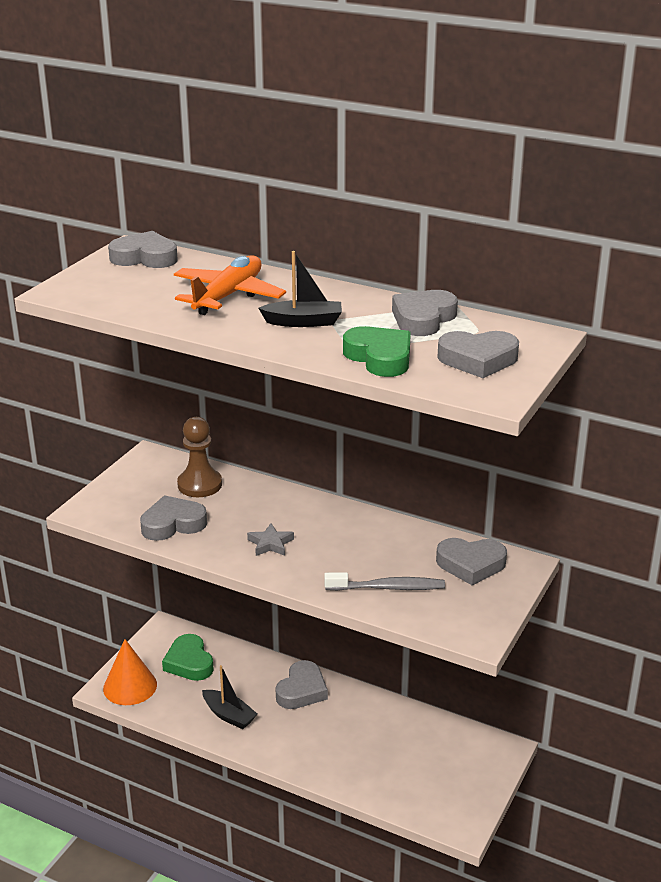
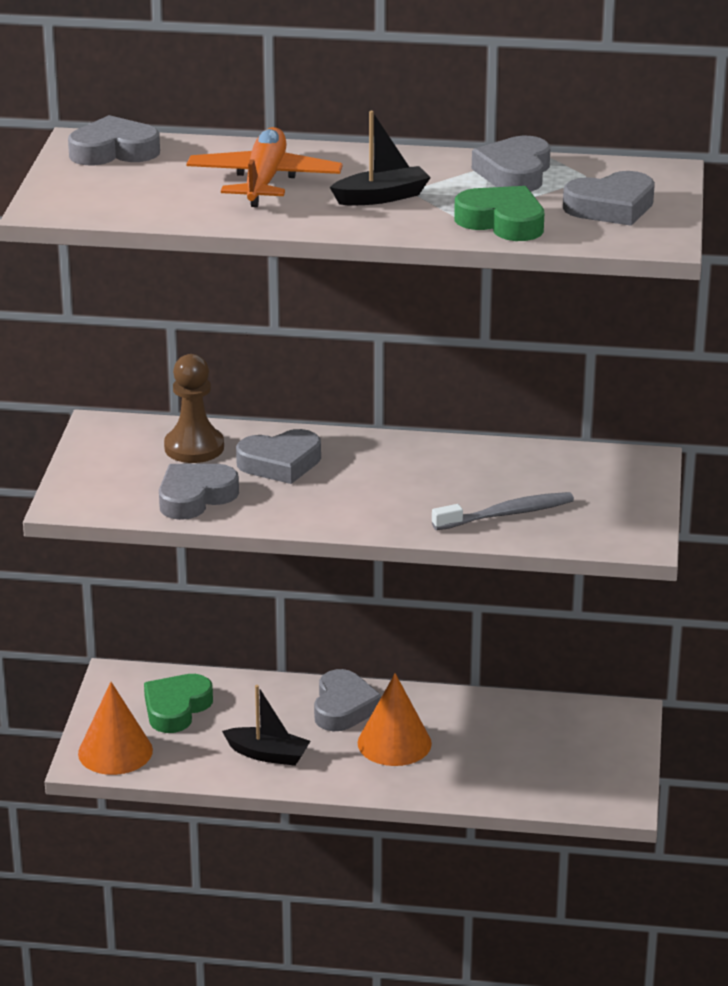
camera: 20 degrees left, 0 degrees up
(189, 662) = (176, 708): green heart -> green heart turned 75 degrees clockwise
(270, 544) = (334, 495): grey star -> none
(321, 729) = (394, 743): none -> orange cone
(471, 564) = (586, 472): grey heart -> grey heart (280, 463)

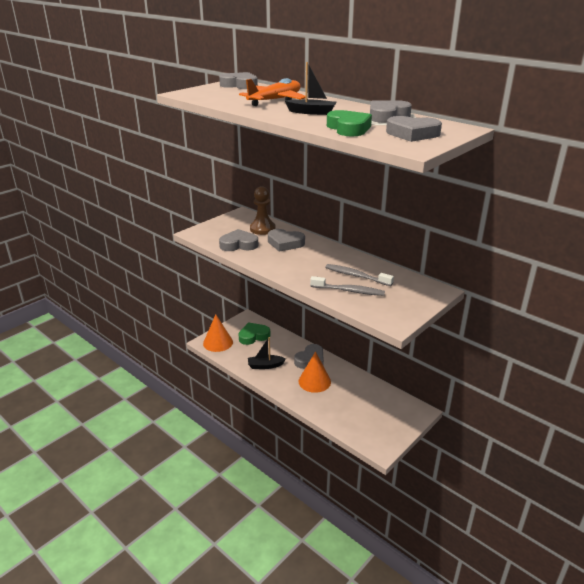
camera: 35 degrees right, 0 degrees up
(268, 754) = (265, 365): black boat -> black boat turned 120 degrees clockwise
(486, 482) = (356, 276): none -> grey toothbrush

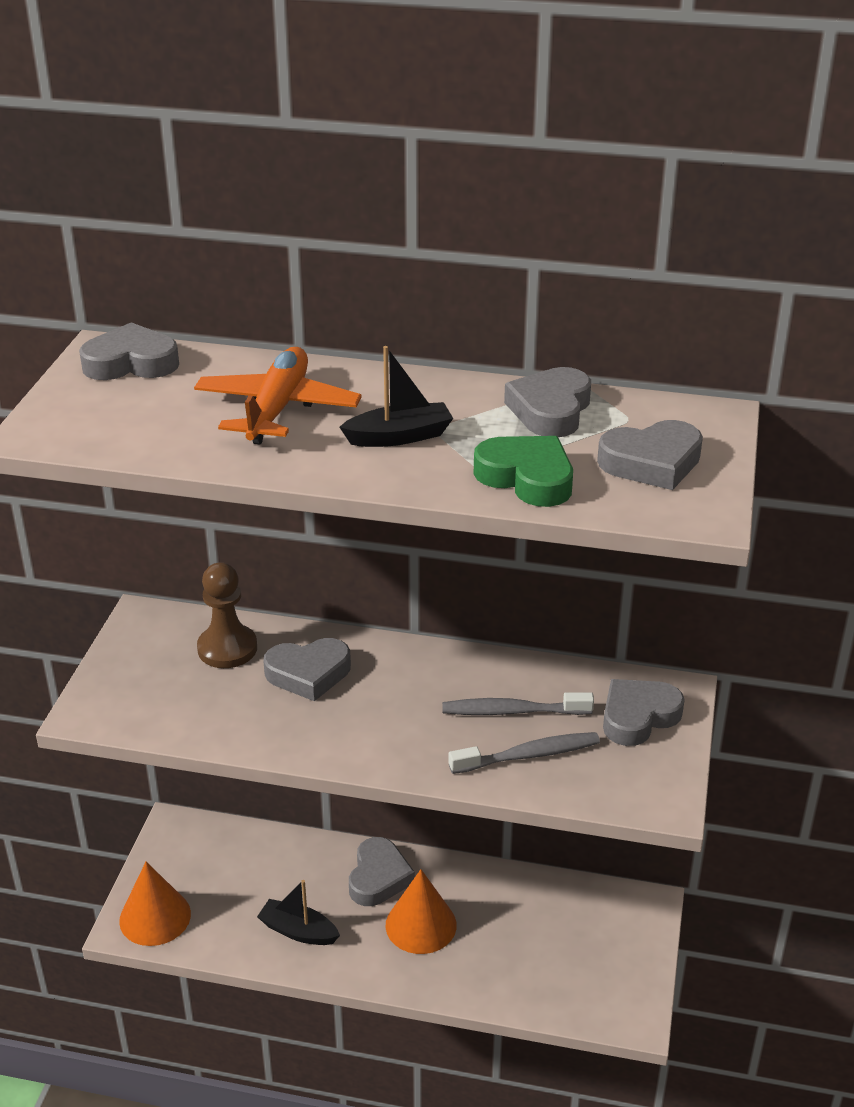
camera: 30 degrees left, 5 degrees up
(239, 244) = (214, 713): grey heart -> grey heart (638, 717)
(253, 336) = (221, 868): green heart -> none
(265, 365) = (298, 931): black boat -> black boat turned 60 degrees clockwise

